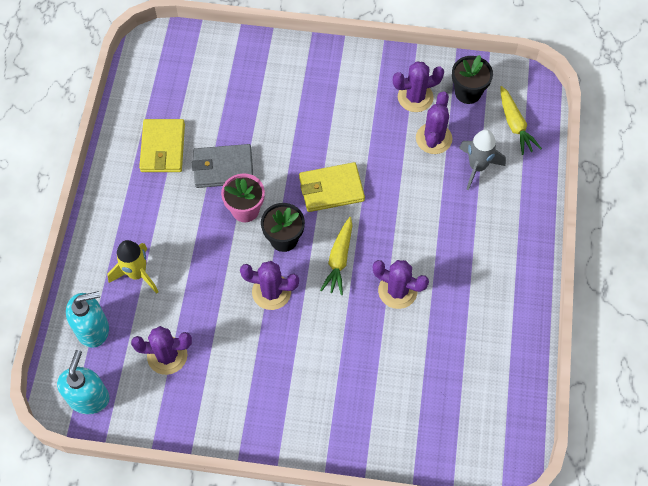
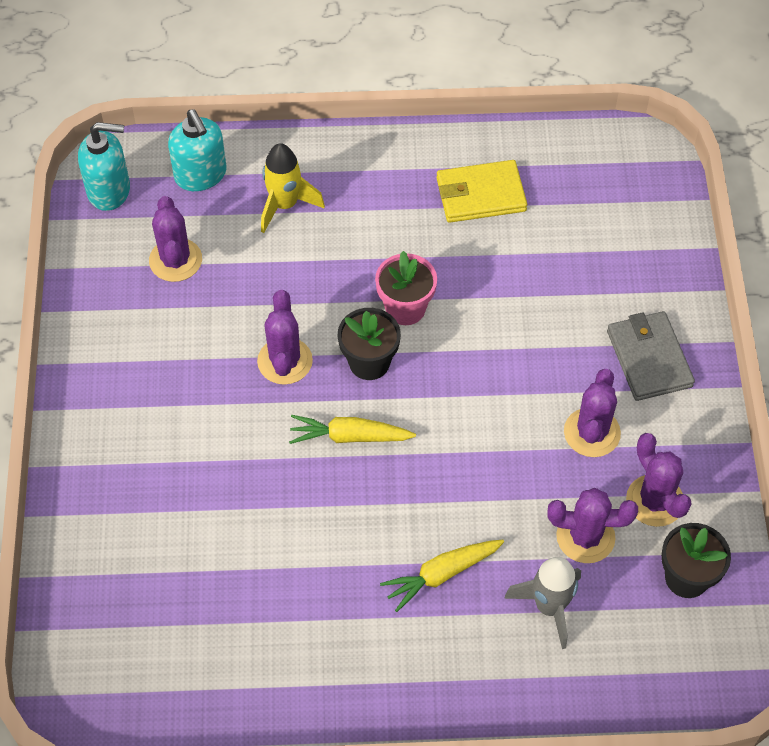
camera: 80 degrees right, 5 degrees down
(223, 168) = (466, 270): grey wallet -> grey wallet (649, 358)
(331, 189) = (463, 409): yellow wallet -> none
(397, 291) = (313, 519): purple cactus -> purple cactus (592, 433)
(515, 125) = (644, 656): yellow carrot -> yellow carrot (442, 574)

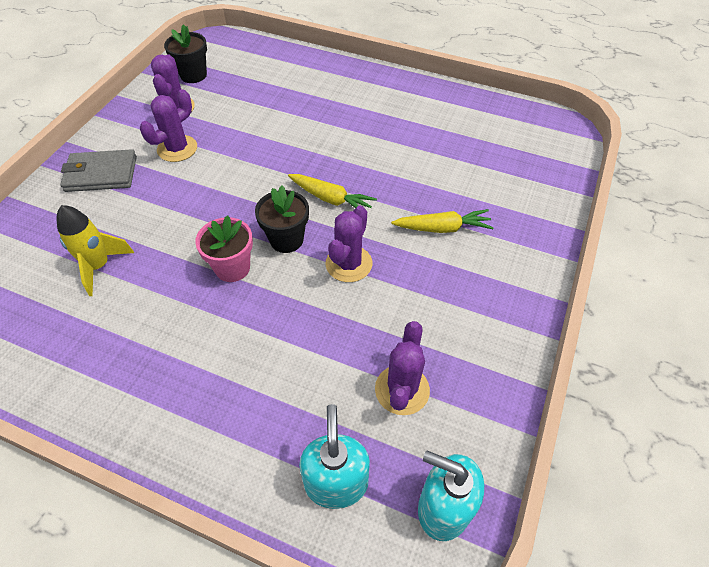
camera: 155 degrees left, 5 degrees down
(285, 205) = (271, 405): yellow rocket -> yellow rocket (99, 266)
(442, 574) = (321, 115): yellow carrot -> yellow carrot (442, 228)
(480, 194) = (96, 339): yellow wallet -> none
(549, 607) = (274, 86): grey rocket -> none
(585, 537) = (229, 105): purple cactus -> none
(649, 358) = (101, 174): grey wallet -> grey wallet turned 75 degrees clockwise

